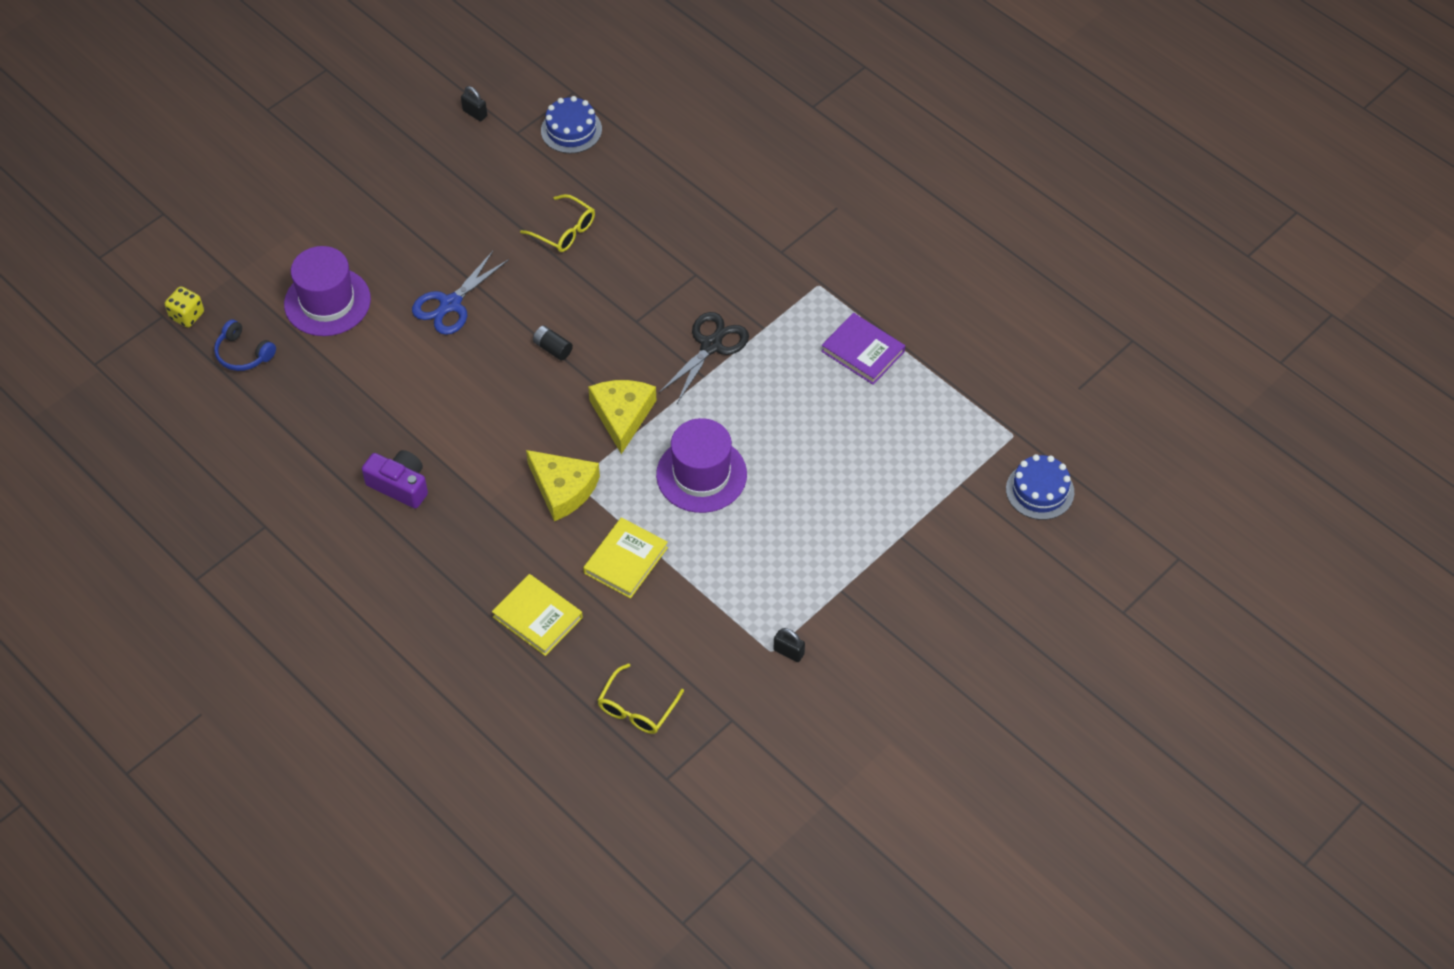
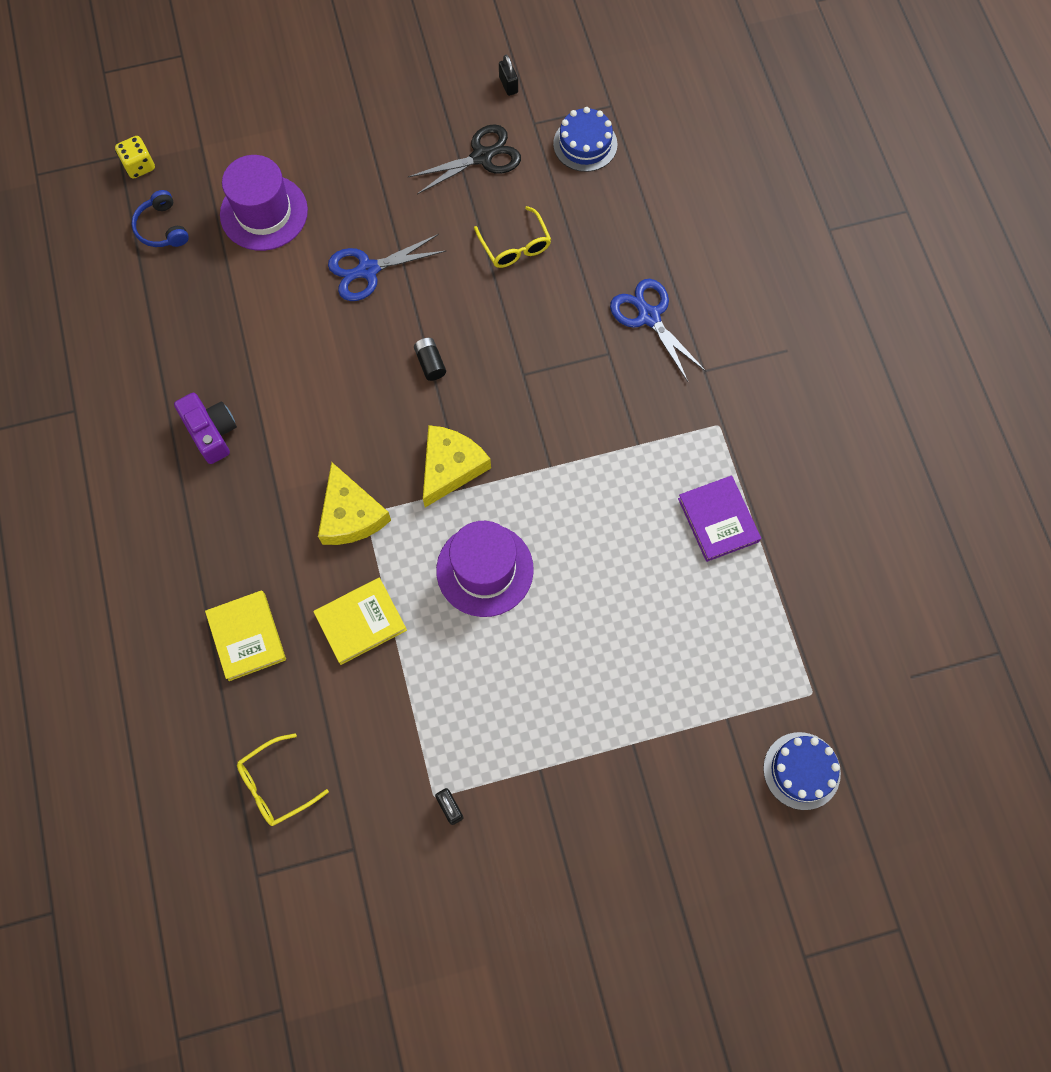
camera: 30 degrees right, 15 degrees up
(710, 233) = (649, 317): none -> blue scissors
(711, 346) = (576, 437): black scissors -> black scissors (481, 157)

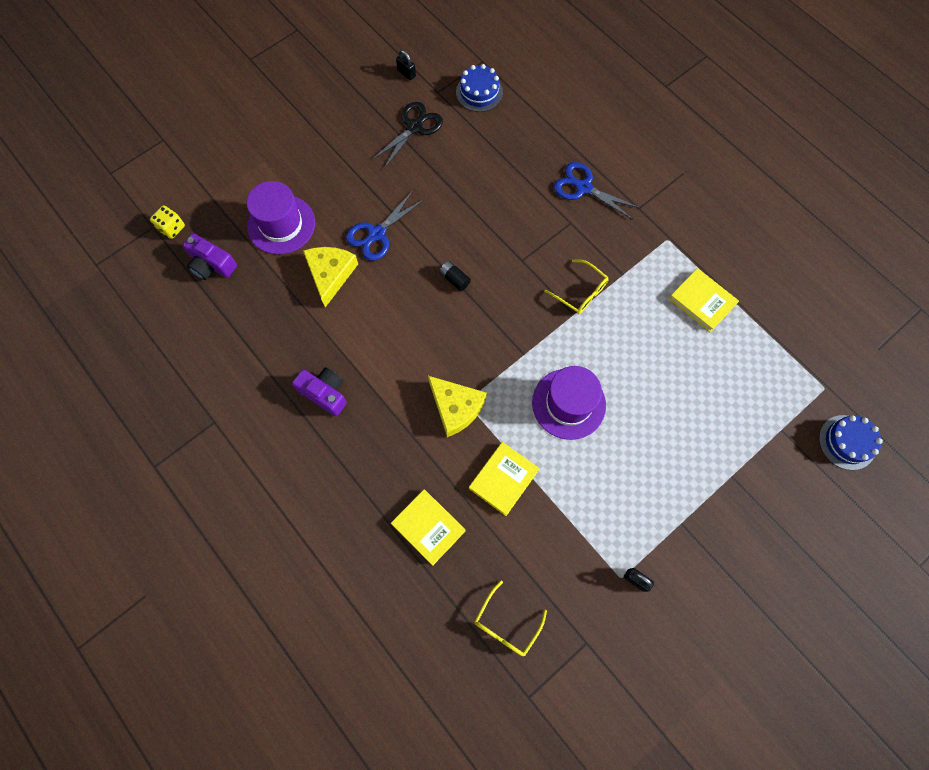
camera: 25 degrees left, 0 degrees up
(162, 228) = (212, 265): blue headphones -> purple camera
(450, 467) = (507, 344): yellow cheese -> yellow cheese (330, 274)
(515, 246) = (469, 177): yellow glasses -> yellow glasses (580, 292)
(718, 520) = (702, 301): purple book -> yellow book

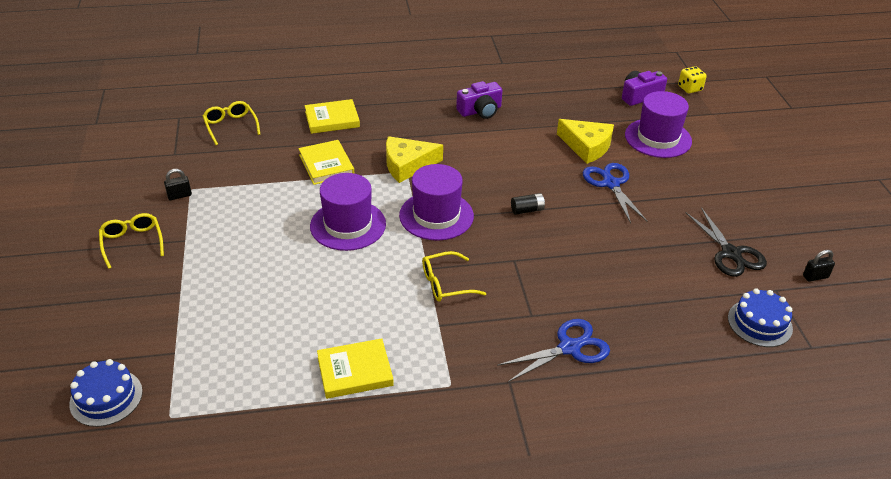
camera: 120 degrees right, 30 degrees down
(509, 343) = (436, 216): none -> purple hat
(716, 566) = (132, 243): none -> yellow glasses

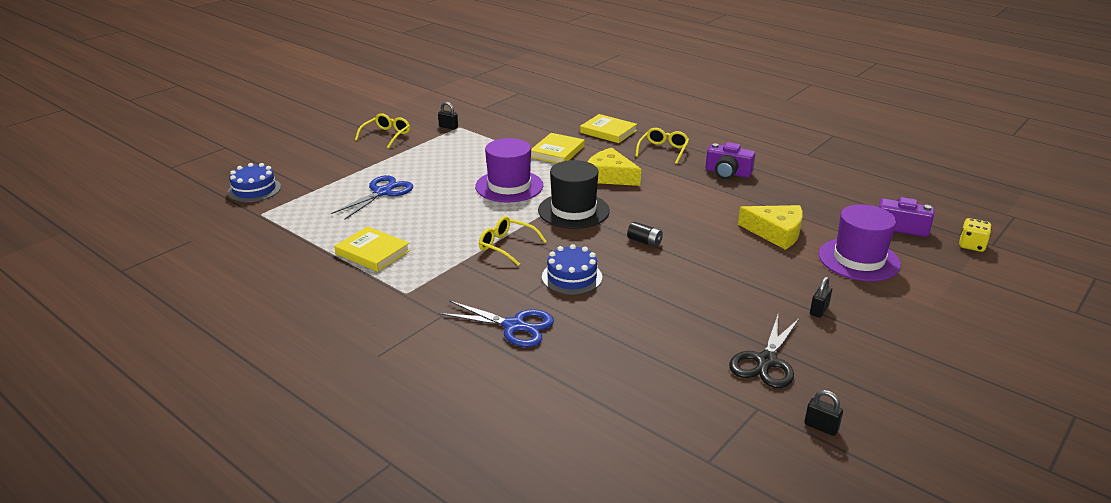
camera: 50 degrees right, 10 degrees down
(231, 126) = (539, 108): yellow glasses -> yellow glasses (663, 150)
(436, 216) = (573, 210): purple hat -> black hat
(587, 146) = (776, 232): yellow cheese -> yellow cheese turned 60 degrees counterclockwise
(611, 184) = (748, 263): blue scissors -> blue scissors (382, 192)
(697, 193) = (819, 310): none -> black padlock
(759, 323) = (694, 415): blue cake -> blue cake (572, 277)

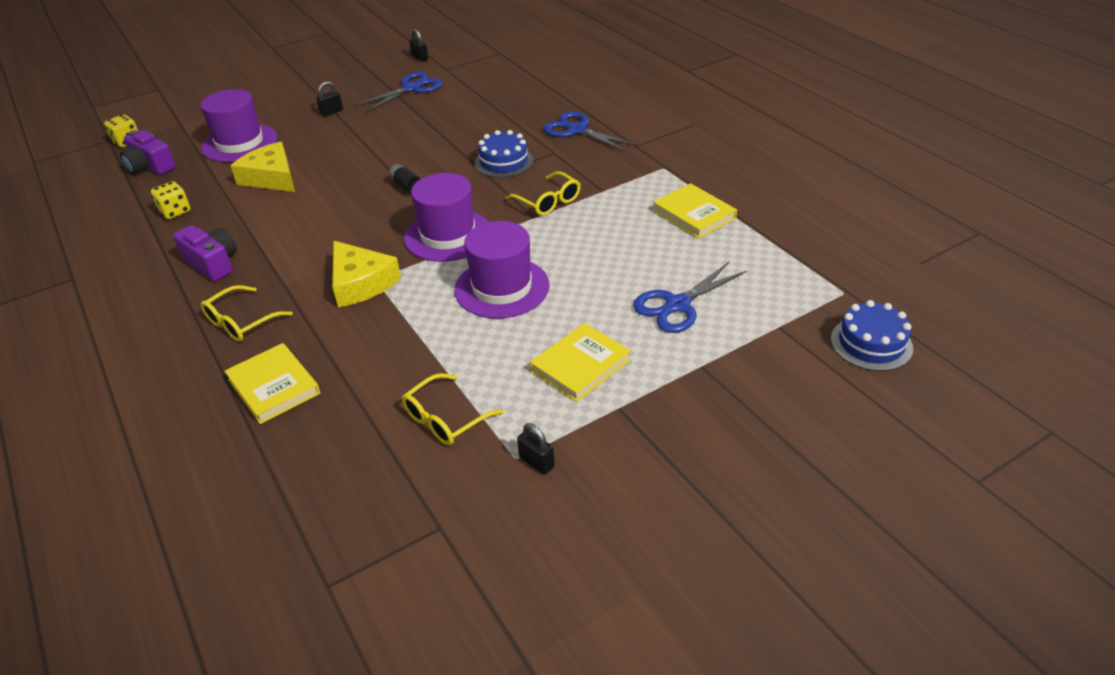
camera: 160 degrees left, 10 degrees up
(386, 135) = (660, 456): yellow glasses -> yellow glasses (445, 419)
(557, 152) = (392, 348): yellow book -> yellow book (580, 365)
(573, 210) = (448, 235): black hat -> purple hat
(766, 361) = (411, 88): black scissors -> blue scissors
(811, 197) = (175, 212): none -> yellow dice

